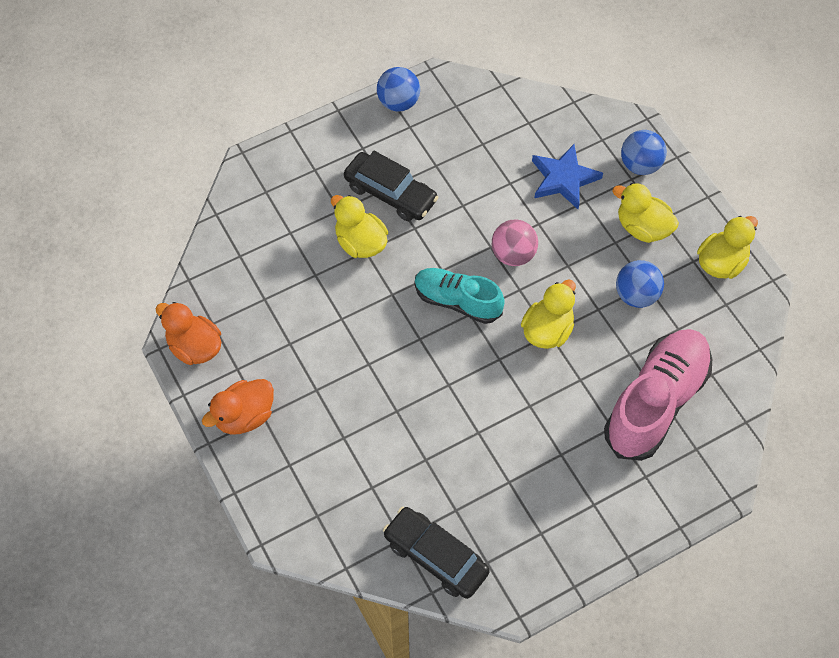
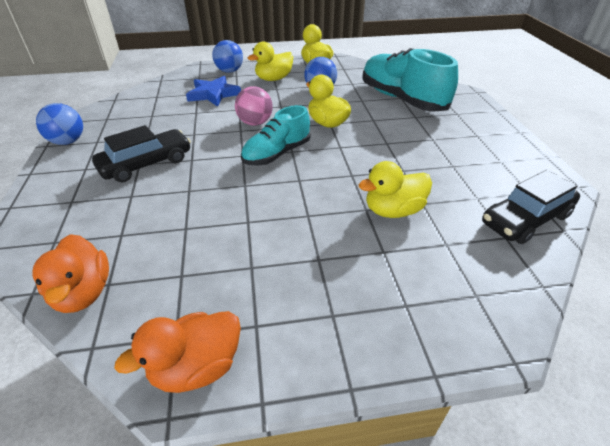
camera: 70 degrees left, 20 degrees down
(244, 416) = (326, 334): orange duck -> orange duck (83, 293)
(360, 243) = (178, 191): yellow duck -> yellow duck (393, 210)
(656, 402) = (402, 99): pink shoe -> turquoise shoe

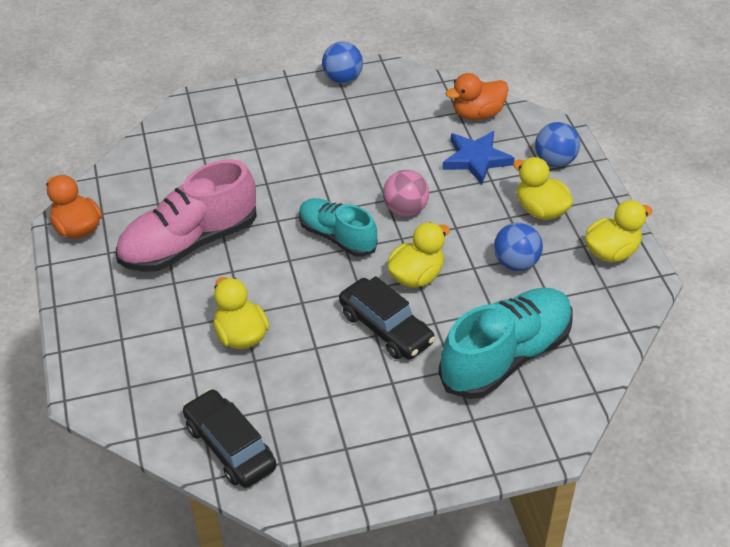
camera: 85 degrees right, 5 degrees up
(83, 293) = (142, 157): orange duck -> orange duck (477, 114)
(146, 164) = (307, 144): black car -> black car (386, 328)
(259, 246) = (189, 243): none -> pink shoe

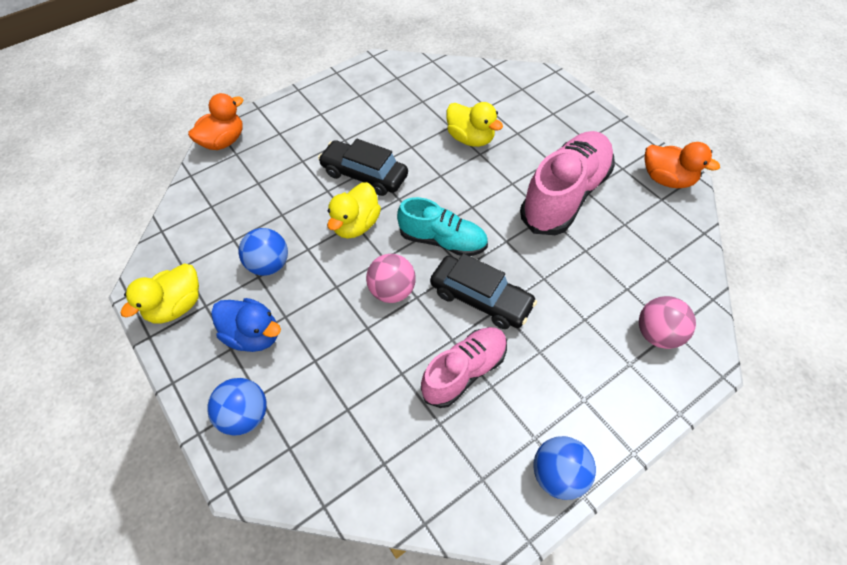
camera: 160 degrees right, 10 degrees up
(209, 125) = (657, 334): none -> pink ball
(230, 446) = (432, 76): black car -> black car (481, 299)
(373, 142) = (464, 371): none -> pink shoe
(476, 159) = (339, 385): blue star -> none
(477, 114) = (357, 468): orange duck -> orange duck (223, 141)
(506, 357) = (263, 180): turquoise shoe -> none
(540, 210) = (253, 335): yellow duck -> blue duck

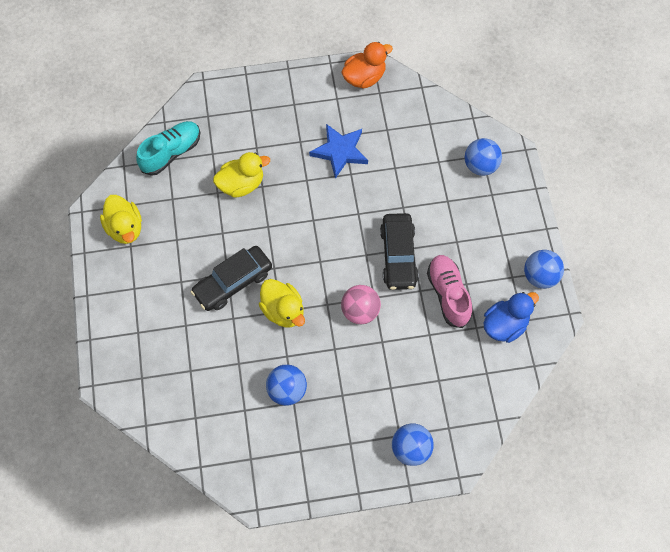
camera: 65 degrees left, 10 degrees up
(176, 306) = (289, 473): yellow duck -> yellow duck (125, 228)
(223, 141) = (119, 384): orange duck -> none
(253, 335) = (347, 423): blue duck -> blue duck (505, 325)
(442, 241) = (334, 256): turquoise shoe -> turquoise shoe (171, 153)
(481, 299) = (398, 256): black car -> black car turned 120 degrees clockwise
(565, 195) = (340, 151): pink shoe -> blue star
(657, 334) = (480, 166): pink ball -> blue ball

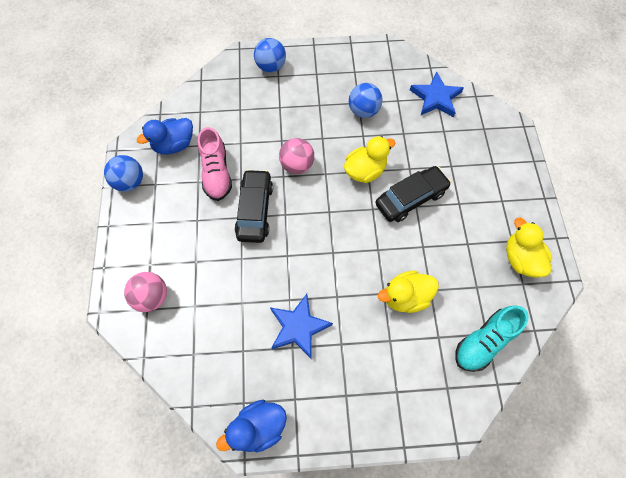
camera: 175 degrees left, 0 degrees up
(196, 417) = (436, 98): none -> blue star
(283, 311) = (365, 171): yellow duck -> yellow duck turned 90 degrees clockwise
(364, 77) = (258, 427): orange duck -> blue duck
(480, 166) = (152, 297): blue ball -> pink ball

